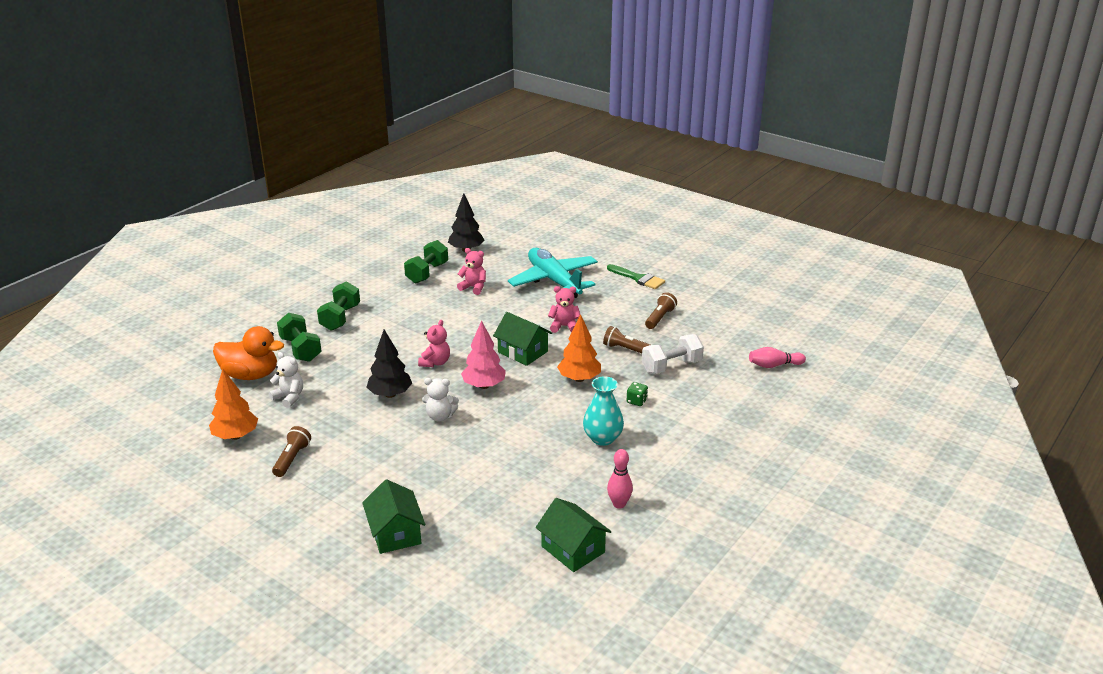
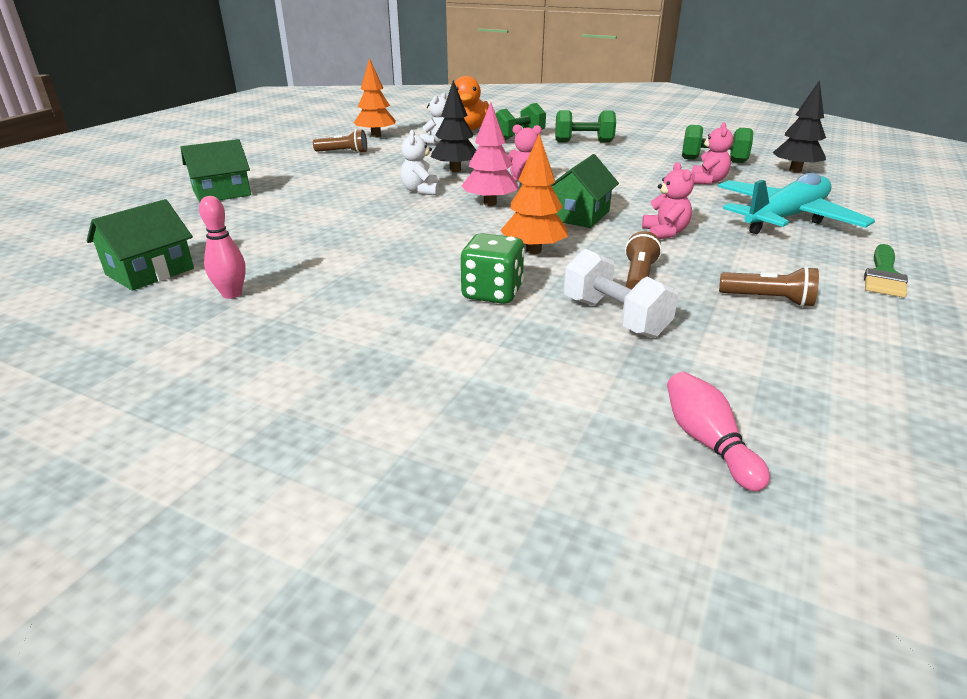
camera: 80 degrees right, 0 degrees up
(602, 438) = (388, 274): turquoise vase -> none
(636, 401) = (492, 293): green dice -> green dice, size x1.84

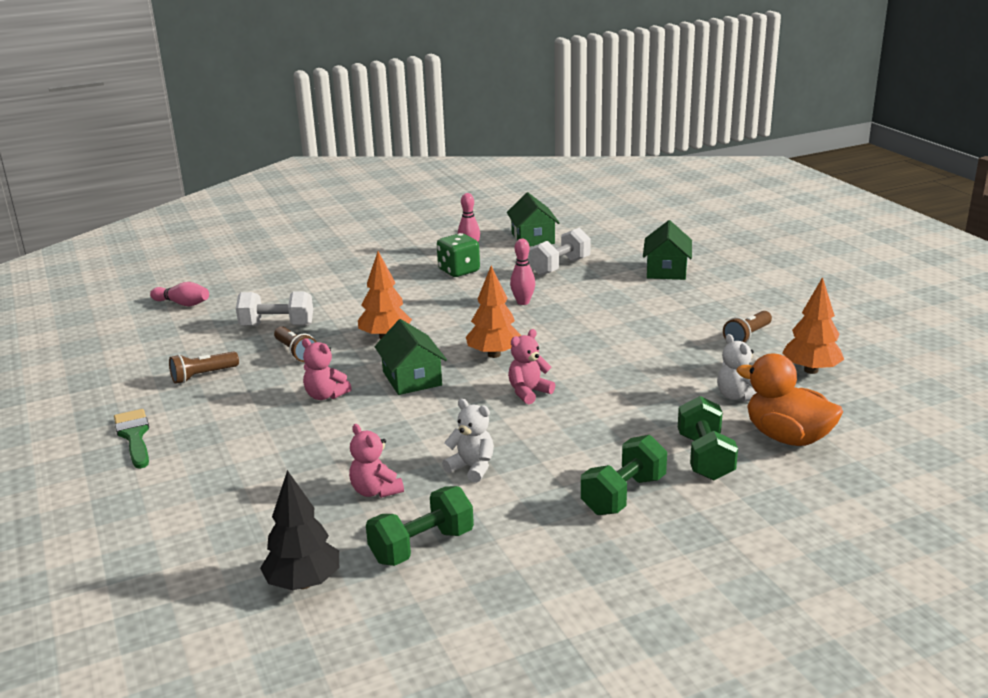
camera: 130 degrees right, 5 degrees down
(250, 232) = (560, 267): none -> white dumbbell
(368, 222) = (523, 302): none -> pink bowling pin
(420, 191) = (567, 338): white teddy bear -> white teddy bear (472, 468)
(455, 170) = (609, 370): black tree -> none
(490, 203) = (494, 354): pink tree -> orange tree
(492, 293) = (357, 306): green dice -> green dice (459, 271)
(785, 218) = (247, 467): turquoise plane -> none

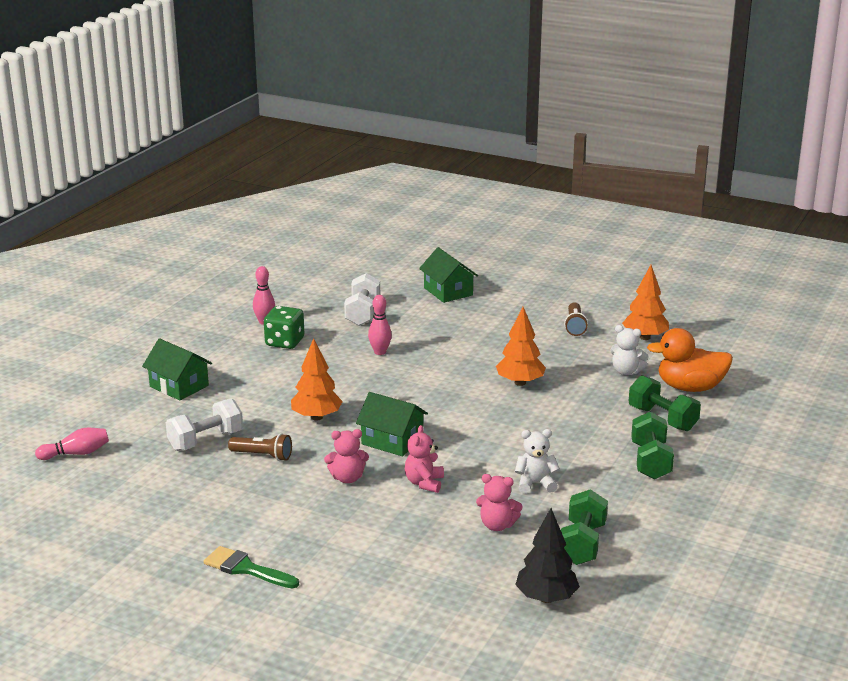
camera: 40 degrees left, 0 degrees up
(203, 376) = (216, 503): brown flashlight -> none
(494, 354) = (424, 400): orange tree -> orange tree (520, 382)
(529, 392) = (492, 419): pink teddy bear -> pink teddy bear (424, 483)
(533, 238) = (301, 294): green house -> green house (179, 386)

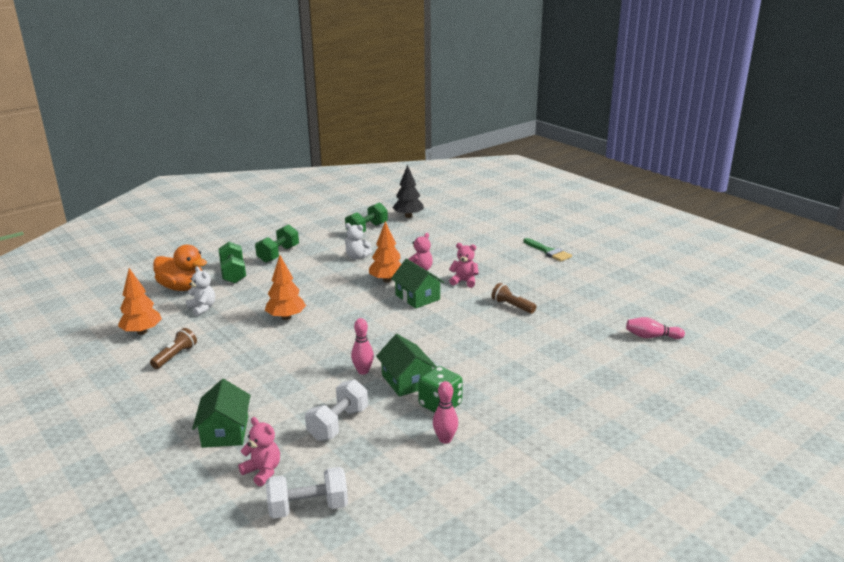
camera: 155 degrees left, 0 degrees up
(179, 386) = (558, 379): green house -> green house (406, 381)
(205, 440) = (549, 325): white dumbbell -> white dumbbell (308, 508)
(316, 417) = (458, 325): orange tree -> orange tree (387, 280)
(497, 525) = (400, 244): pink teddy bear -> pink teddy bear (263, 471)

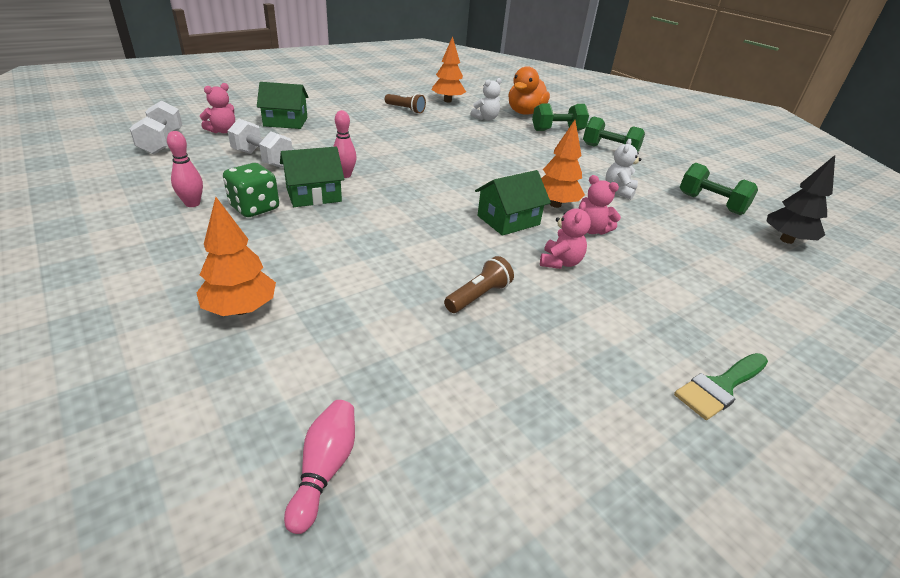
camera: 90 degrees right, 10 degrees up
(286, 317) = (464, 148): orange tree -> orange tree (241, 309)

